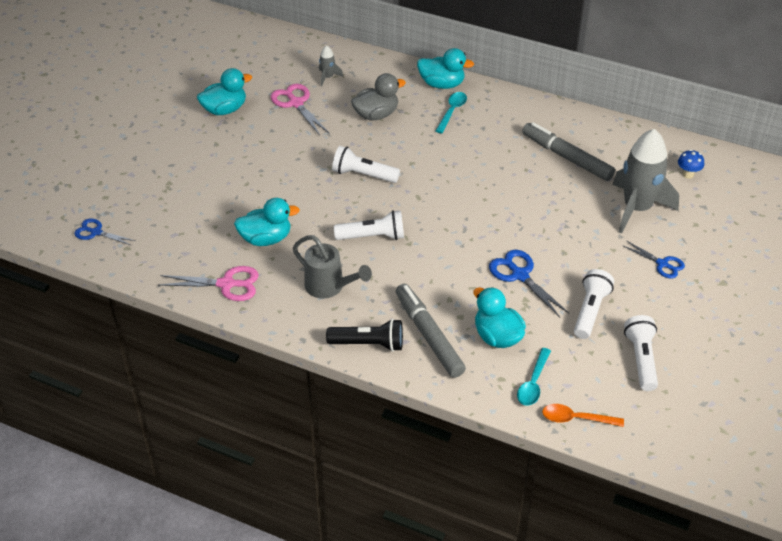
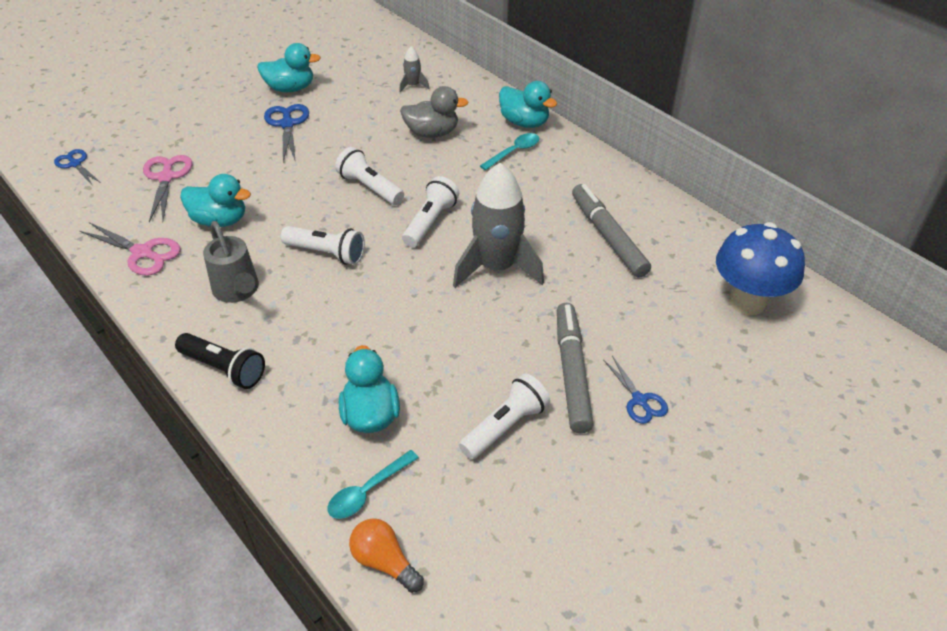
camera: 25 degrees right, 0 degrees up
(296, 103) = (362, 101): pink scissors -> pink scissors (166, 177)
(428, 335) = (295, 384): grey marker -> grey marker (571, 372)
(520, 275) = (453, 351): blue scissors -> blue scissors (287, 124)
(576, 419) = (384, 562): orange spoon -> orange light bulb
(637, 208) = (653, 321): grey rocket -> grey rocket (497, 267)
(641, 359) = (525, 515): white flashlight -> white flashlight (430, 222)
(688, 174) = (747, 302): blue mushroom -> blue mushroom, size x2.38

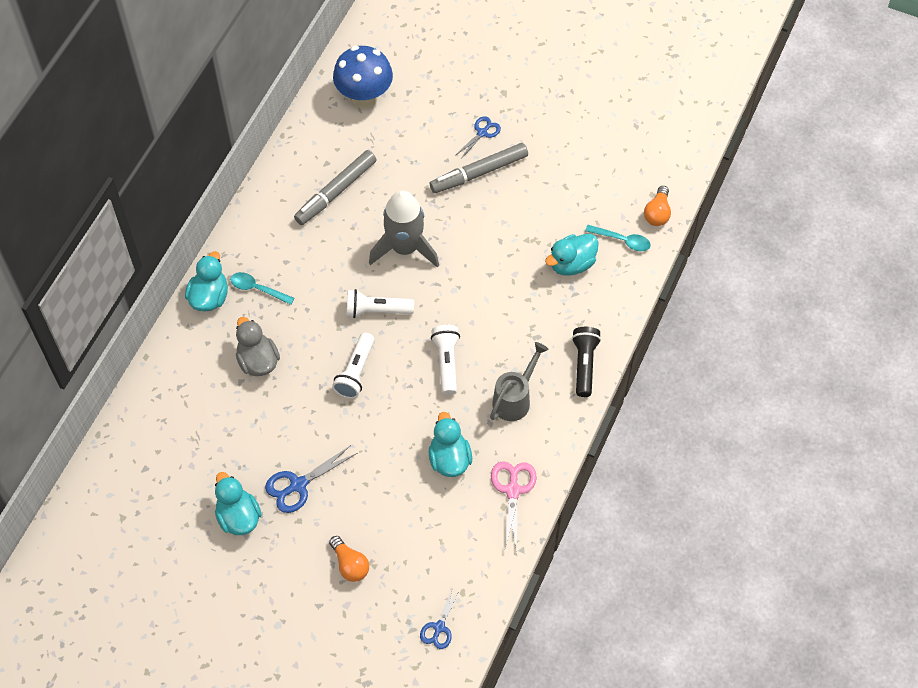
camera: 115 degrees left, 15 degrees up
(166, 177) = (419, 536): pink scissors -> none
(186, 132) = (350, 564): none -> orange light bulb
(413, 86) = (187, 411): grey rocket -> none
(505, 426) = (540, 192): white flashlight -> none

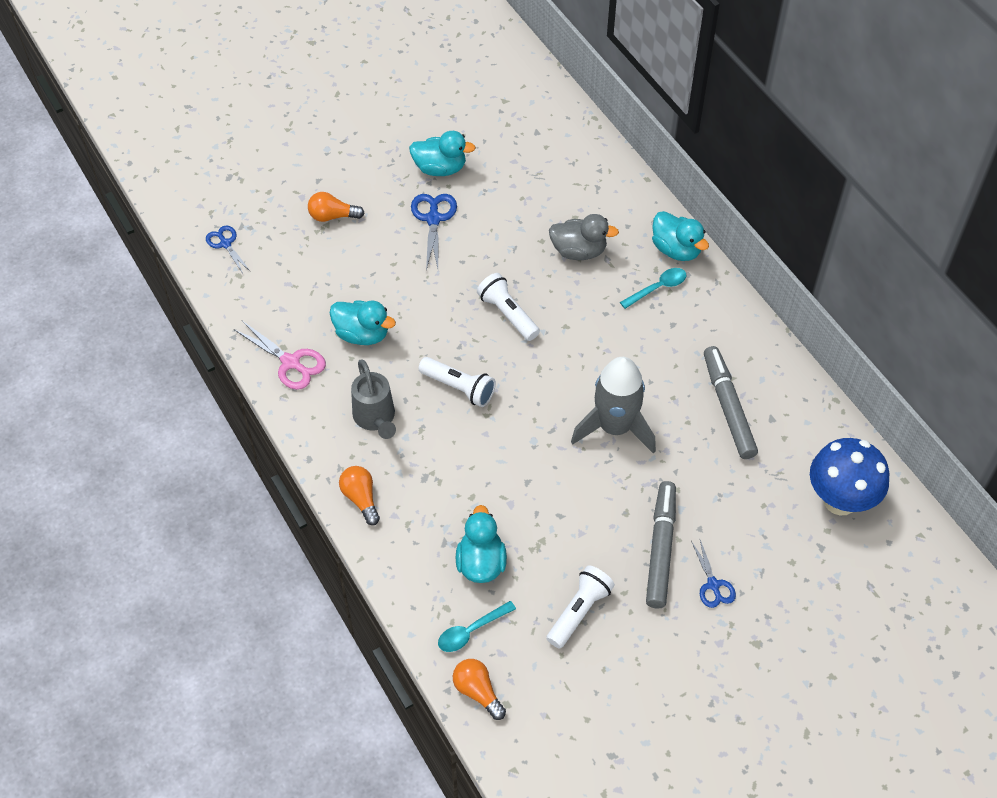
camera: 125 degrees right, 5 degrees down
(376, 311) = (560, 365): white flashlight -> white flashlight (579, 611)
(584, 364) = (361, 498): black flashlight -> orange light bulb

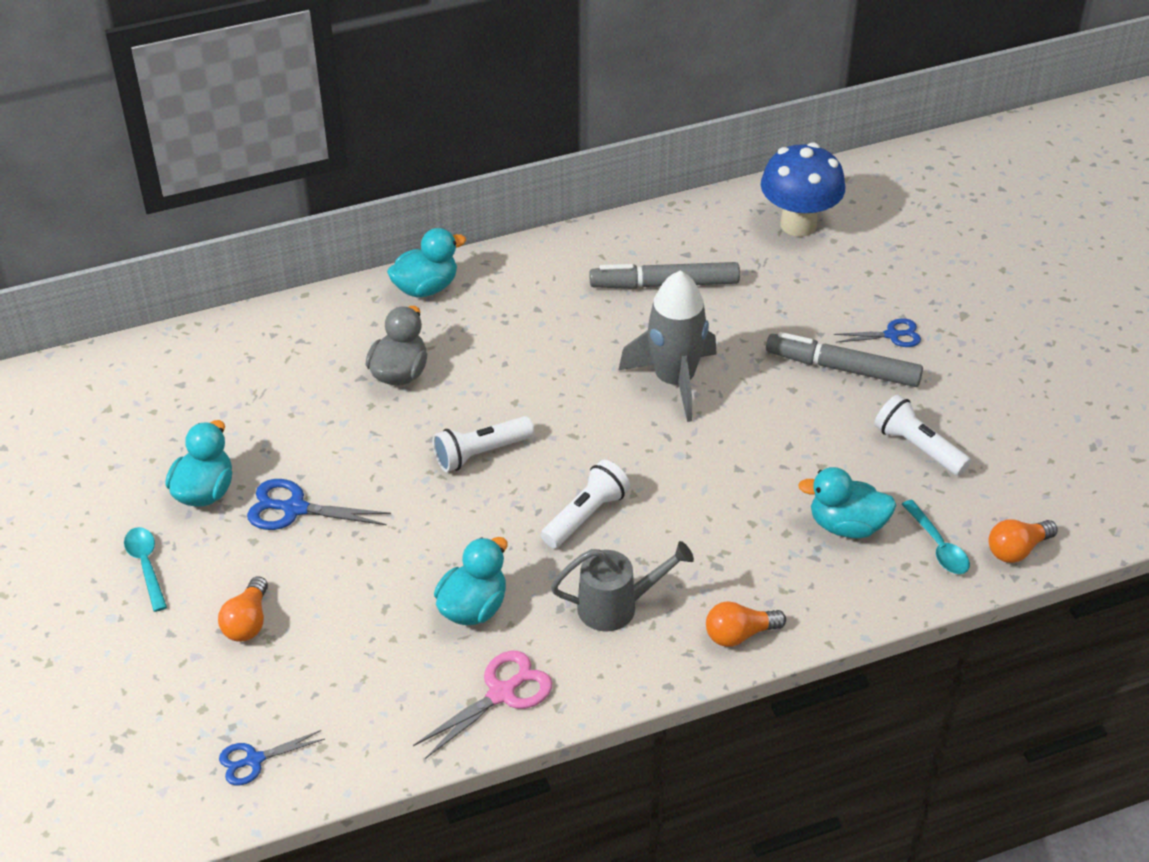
camera: 80 degrees left, 10 degrees down
(657, 288) = (480, 312): turquoise spoon -> turquoise spoon (146, 566)

